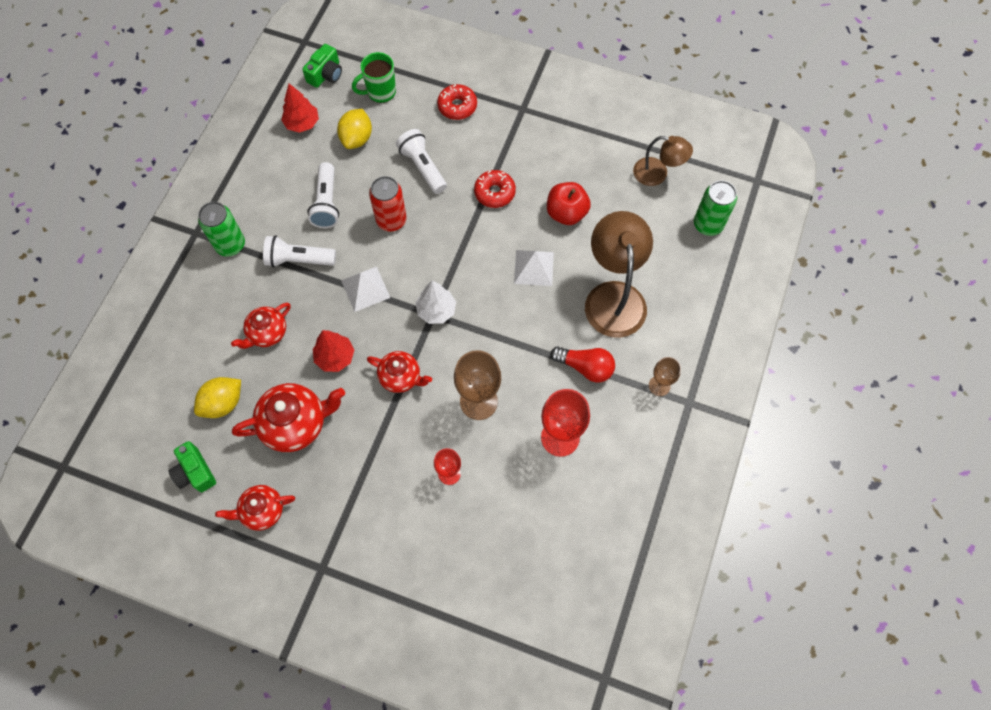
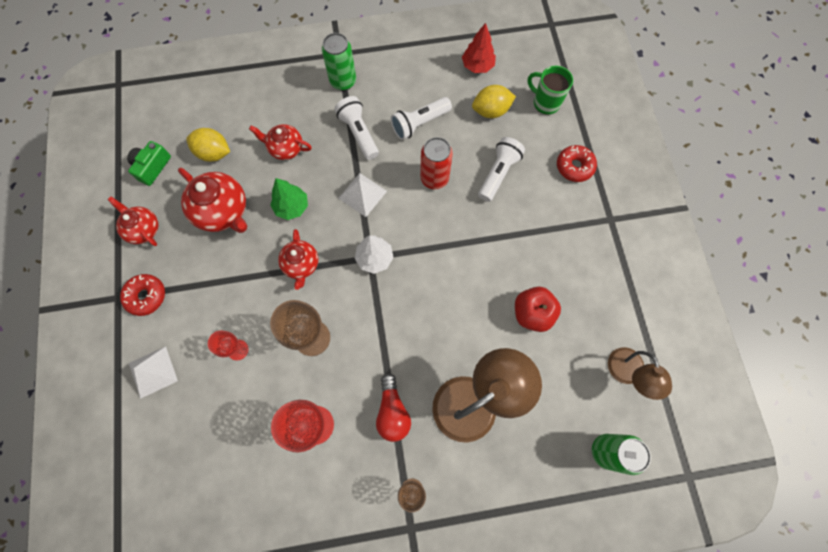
camera: 60 degrees right, 5 degrees up
(326, 74) = (533, 56): green camera -> none
(335, 357) = (292, 207): red tree -> green tree
(494, 192) = (512, 242): red donut -> red donut (146, 296)
(533, 267) = (461, 314): white pyramid -> white pyramid (153, 372)

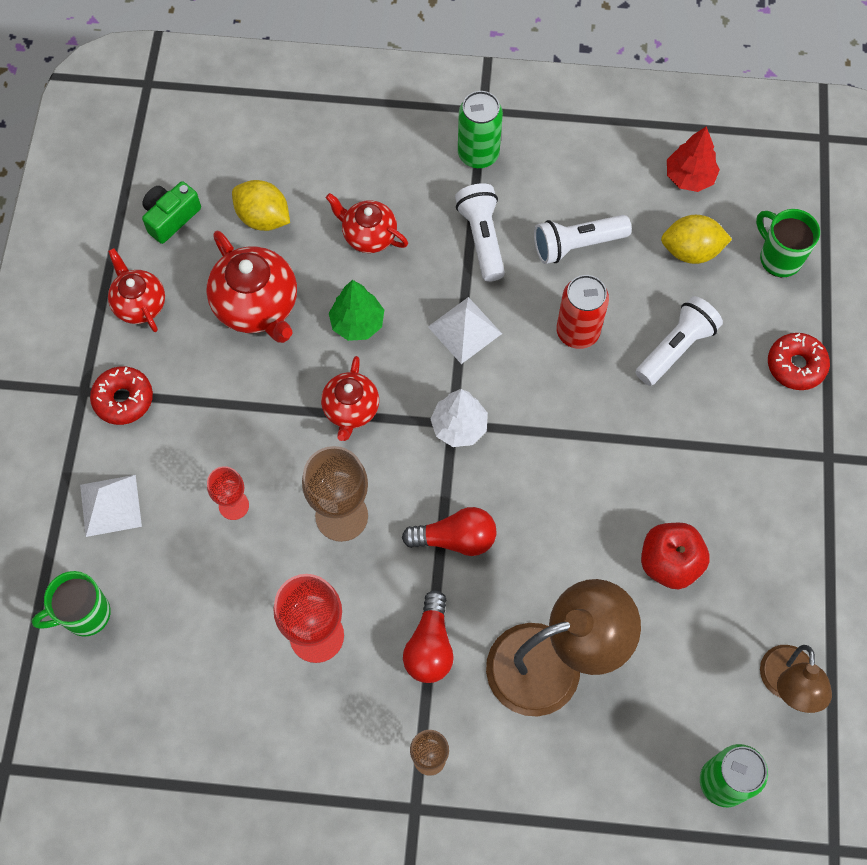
camera: 15 degrees right, 5 degrees down
(151, 454) = (85, 614): none -> green mug
(391, 333) = (455, 539): none -> red light bulb

